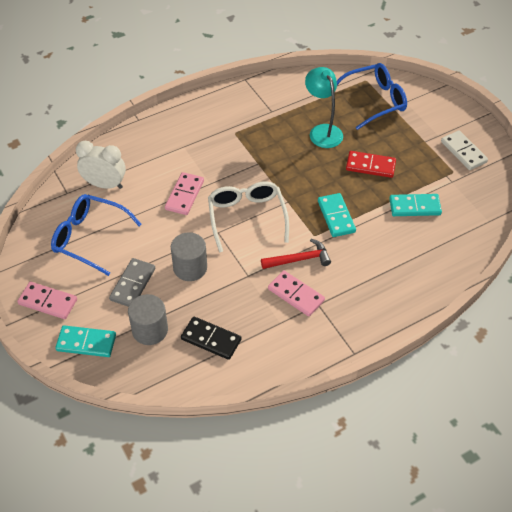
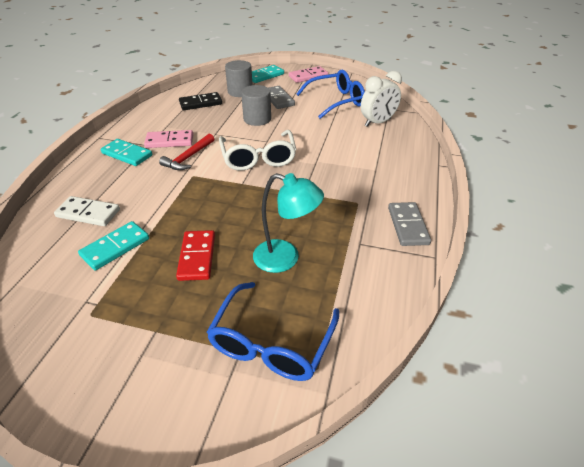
camera: 135 degrees right, 10 degrees down
(184, 195) = (321, 145): pink domino -> none
(230, 101) = (408, 226): none -> grey domino
(247, 218) = (258, 158): white glasses -> white glasses turned 45 degrees clockwise
(336, 216) = (188, 196): turquoise domino -> turquoise domino (127, 154)
(370, 166) = (197, 257): red domino -> red domino turned 60 degrees counterclockwise
(463, 152) = (89, 353): white domino -> white domino (88, 213)

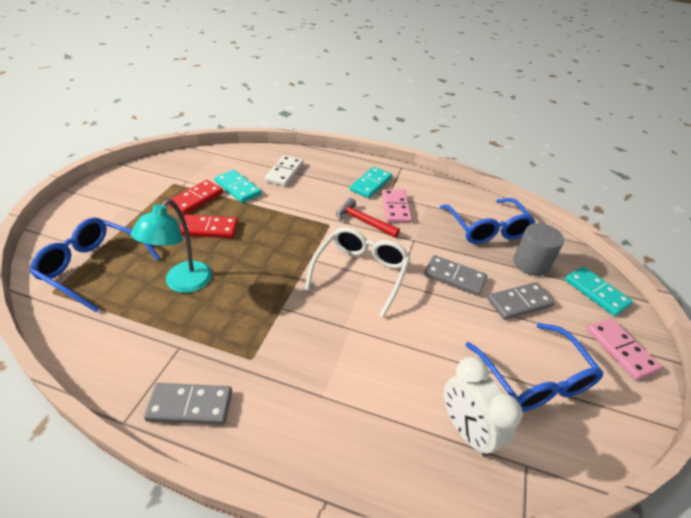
camera: 90 degrees right, 0 degrees up
(134, 281) = (196, 199): none -> red domino
(200, 103) = (486, 228): black domino -> blue glasses
(257, 119) = (454, 277): grey cylinder -> grey domino
(258, 158) = (360, 273): white glasses -> white glasses turned 120 degrees clockwise

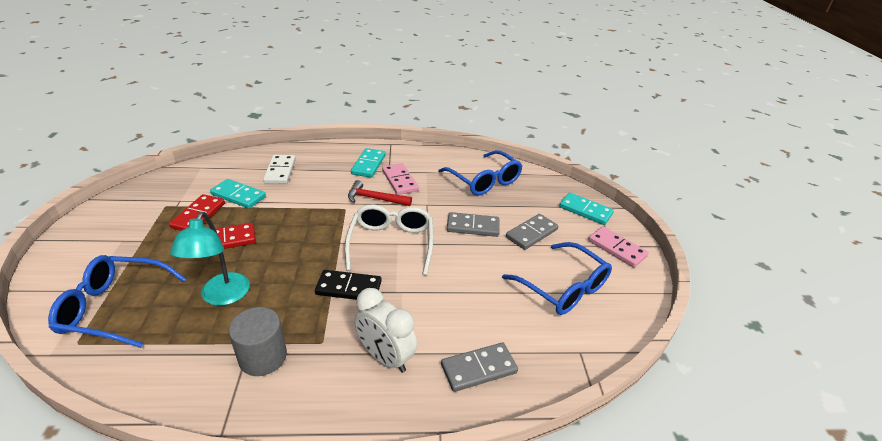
camera: 20 degrees left, 5 degrees down
(190, 406) = (281, 399): grey domino -> grey domino (479, 369)
(300, 309) = (349, 288): none -> black domino
(466, 431) = (527, 342): white clock -> white clock (385, 357)
(531, 263) = (529, 200): grey cylinder -> grey cylinder (263, 357)

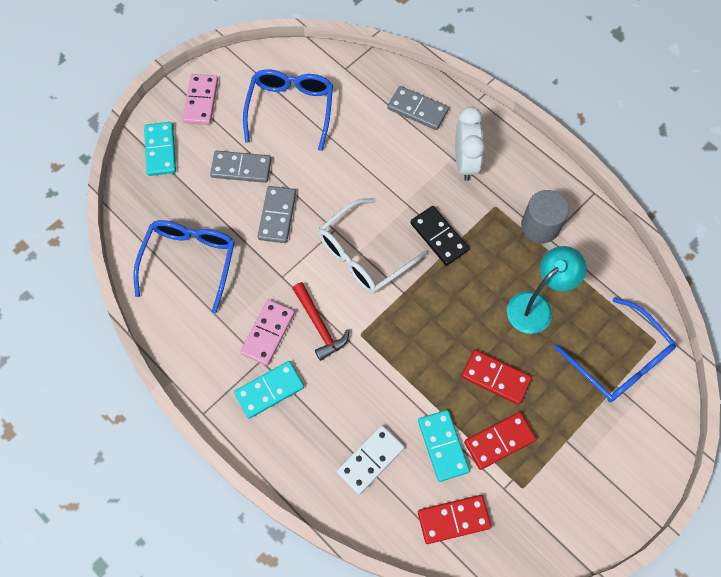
camera: 130 degrees left, 30 degrees up
(205, 176) = (453, 520): none -> red domino
(473, 226) = (277, 216): grey domino -> grey domino turned 45 degrees clockwise

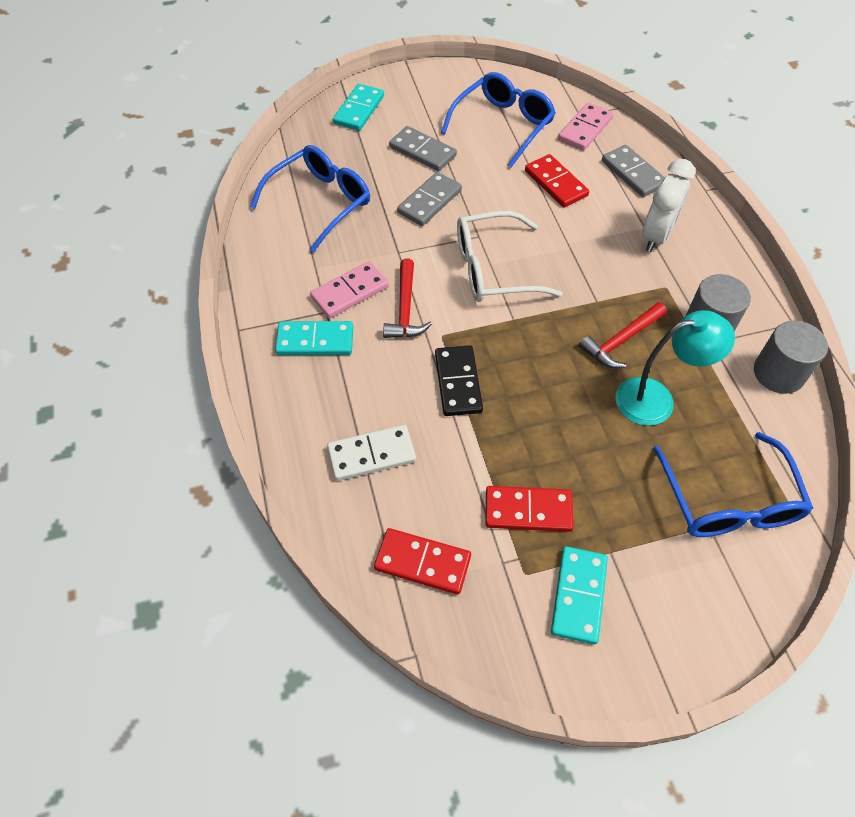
camera: 30 degrees right, 10 degrees down
(201, 101) = (423, 88): pink domino -> pink domino (585, 129)
(439, 237) = (584, 288): black domino -> black domino (458, 382)
(443, 446) = (460, 482): turquoise domino -> turquoise domino (579, 596)
(488, 270) = (621, 341): none -> red hammer
(495, 378) = (564, 445): red domino -> red domino (556, 183)
(604, 241) = (778, 373): none -> grey cylinder

